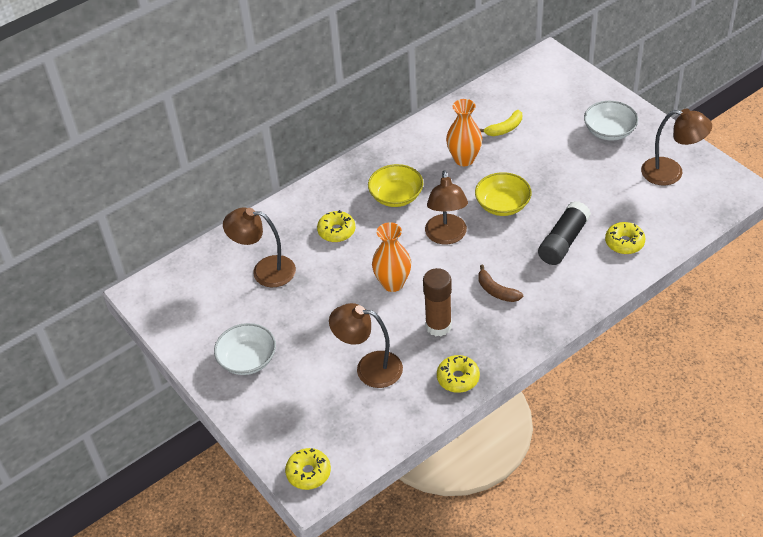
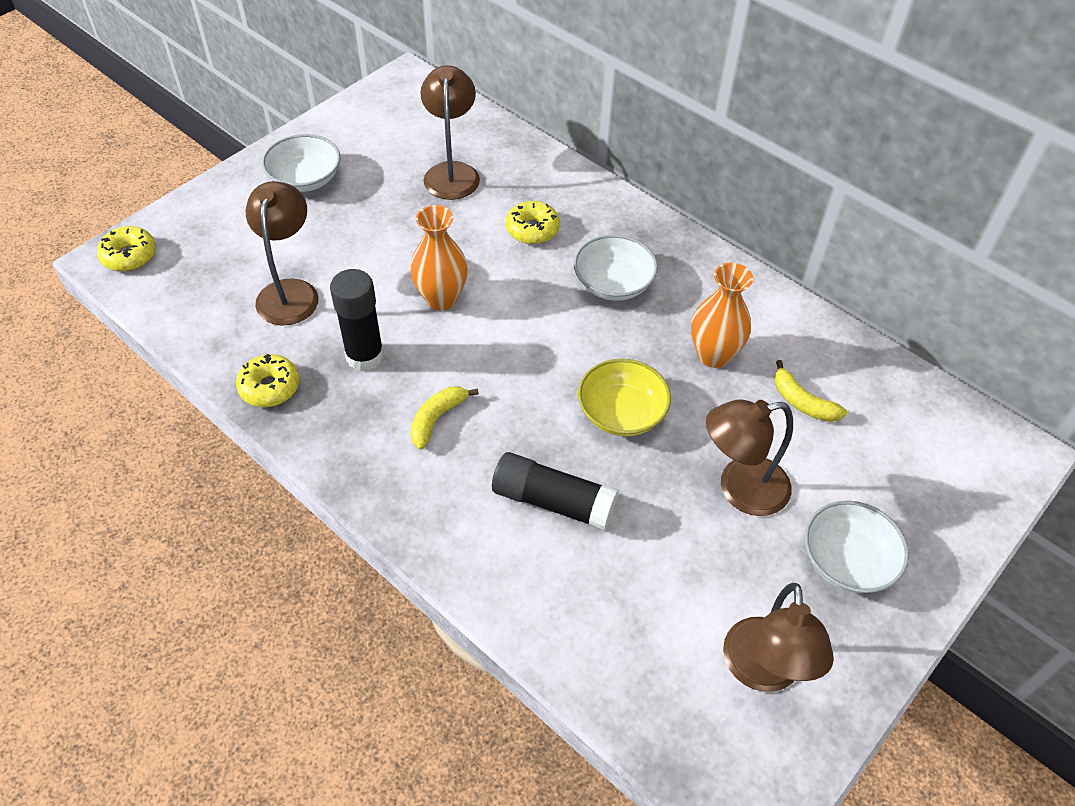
camera: 75 degrees right, 5 degrees up
(396, 196) = (613, 283): yellow bowl -> white bowl
(438, 326) = (365, 356): brown glue stick -> black glue stick
(446, 236) = (541, 349): brown lamp -> brown lamp (740, 489)
(496, 291) = (437, 419): brown banana -> yellow banana
(624, 243) = (564, 594): yellow donut -> none

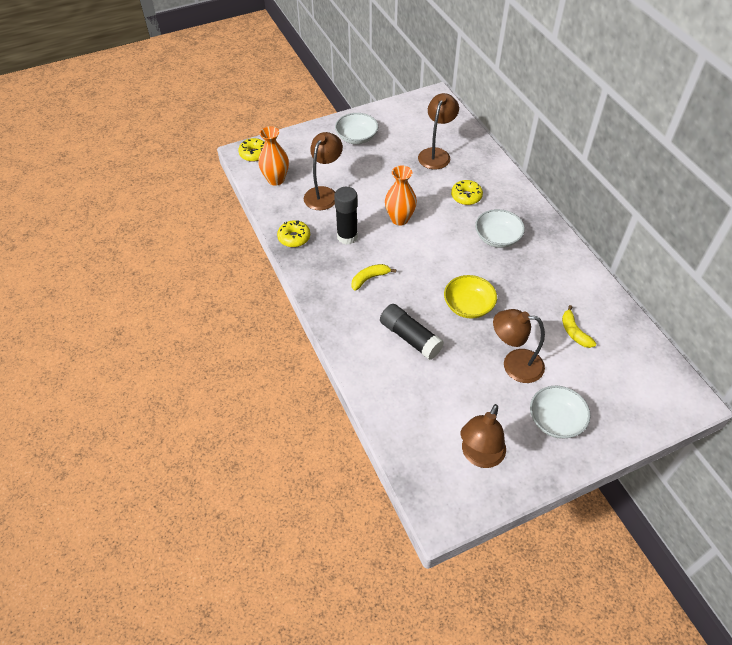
camera: 25 degrees right, 0 degrees up
(713, 355) = (535, 292): orange vase -> orange vase (276, 179)

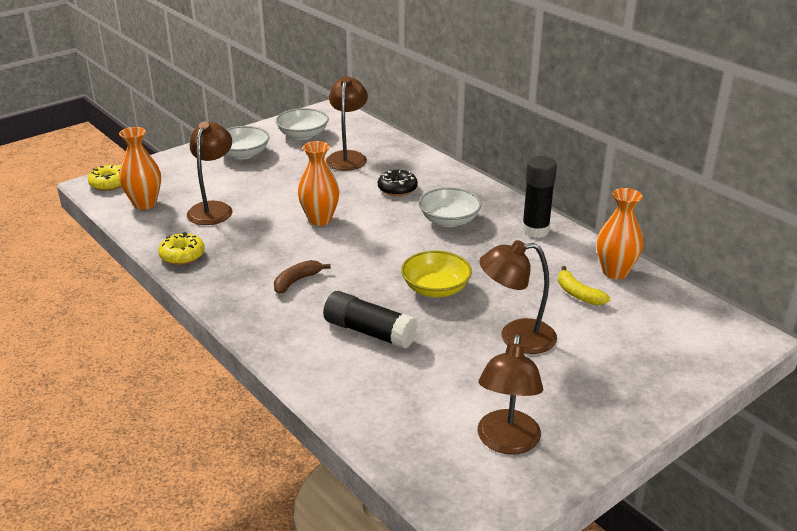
camera: 15 degrees left, 20 degrees down
(347, 237) = (255, 245): black glue stick -> black glue stick (535, 230)
(369, 278) = (296, 281): yellow banana -> brown banana
(466, 196) = (397, 189): yellow donut -> black donut
(556, 420) = (592, 385): white bowl -> white bowl (303, 135)
(610, 316) = (615, 272): none -> orange vase

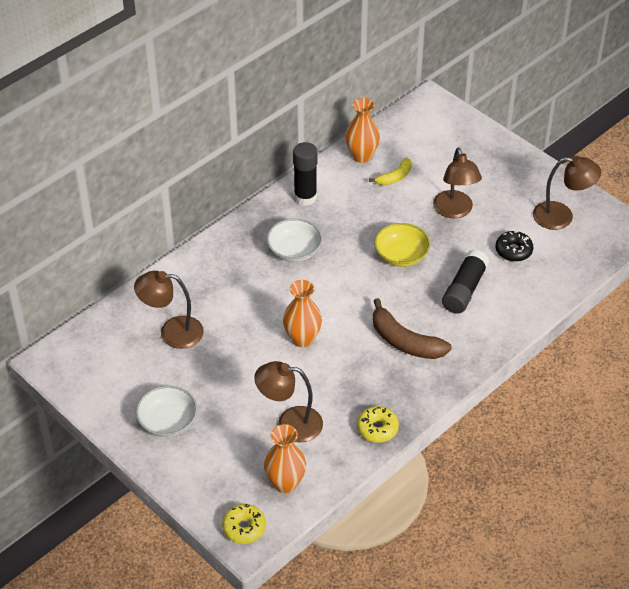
camera: 95 degrees left, 15 degrees up
(296, 281) = (405, 341): brown banana -> brown banana, size x1.71
(303, 135) = (119, 376): white bowl -> none
(397, 189) = (239, 289): black donut -> black donut (513, 251)

